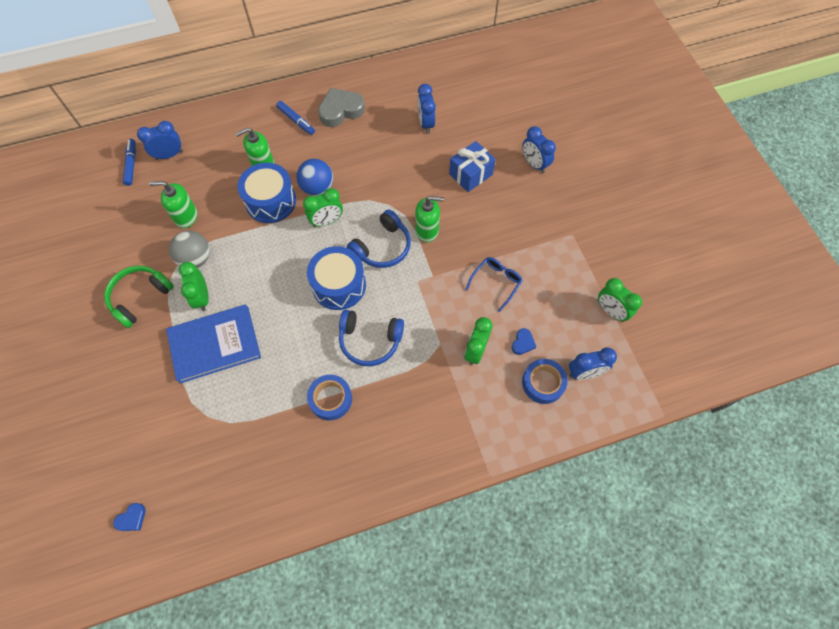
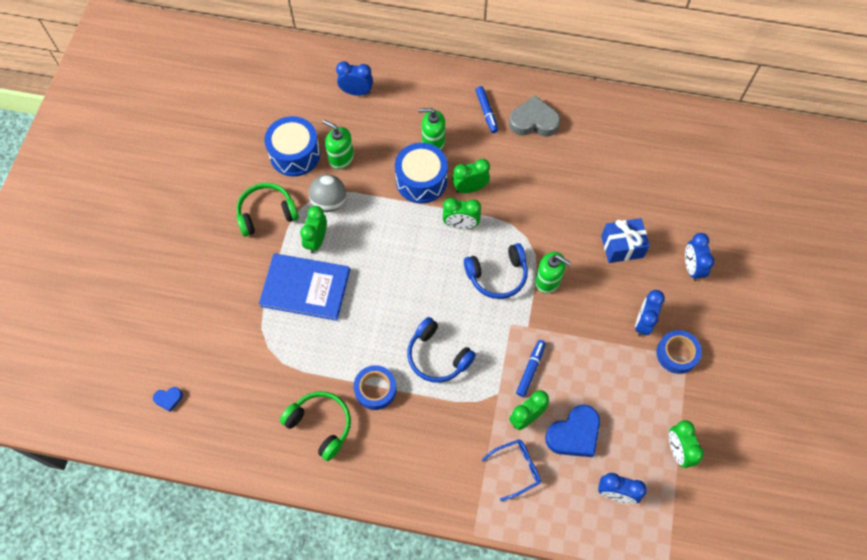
camera: 30 degrees right, 0 degrees up
(131, 165) = (320, 86): blue marker -> blue marker (530, 369)
(297, 459) = (320, 425): none -> green headphones
(317, 188) = (470, 188): blue ball -> green clock
(339, 285) = (438, 291): blue drum -> blue drum (295, 154)
(426, 124) = (608, 174): blue clock -> blue clock (643, 323)
(496, 282) = (583, 364): blue glasses -> blue glasses (516, 468)
(522, 343) = (574, 434): blue heart -> blue heart, size x2.06
(543, 383) = (570, 481): blue tape -> blue tape (677, 354)

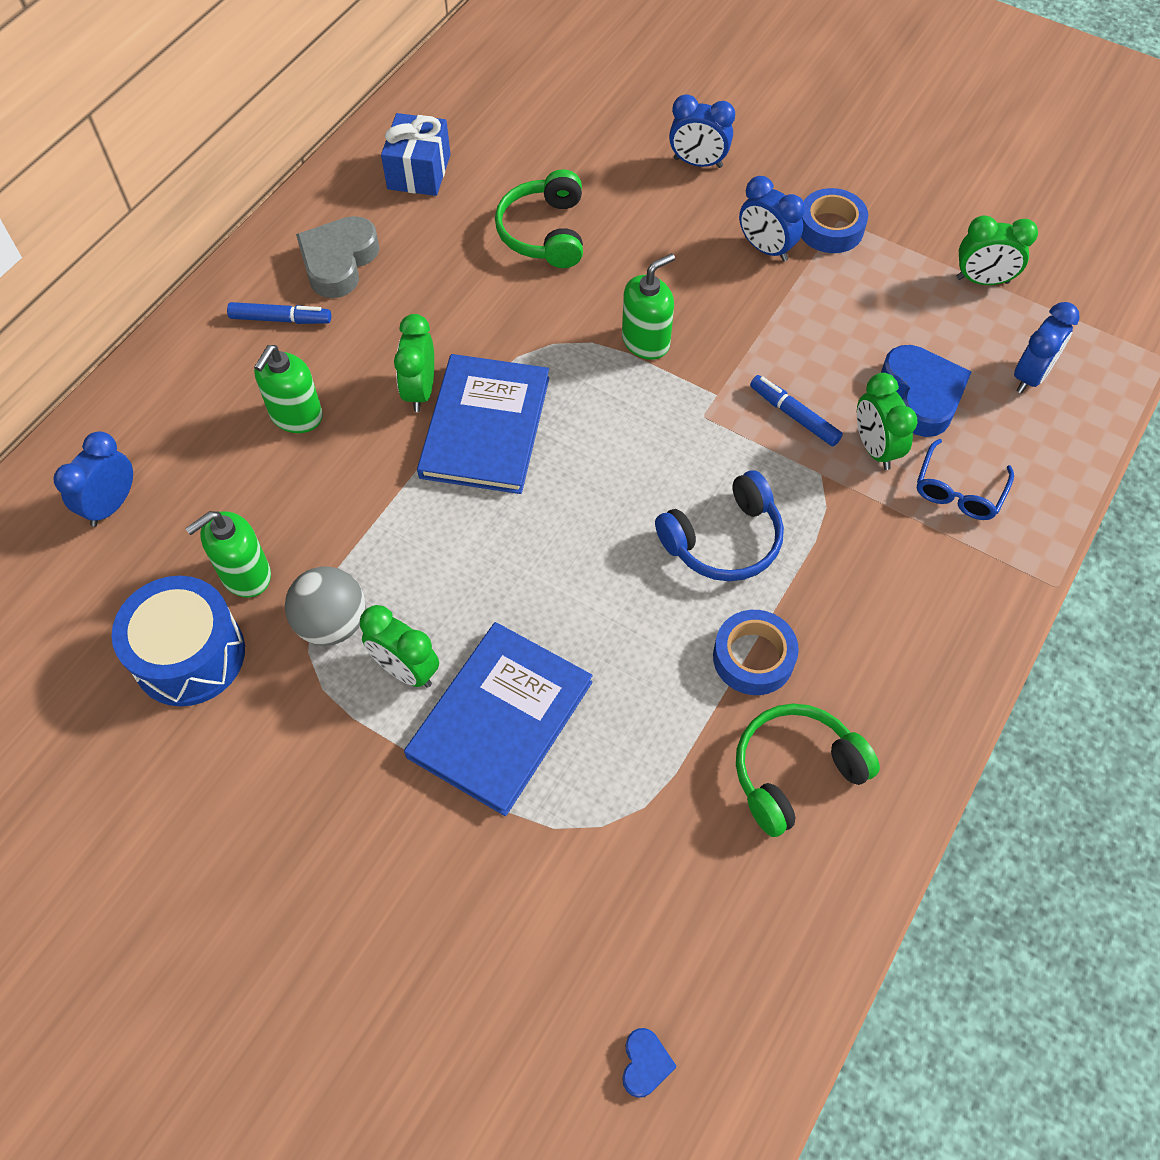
camera: 70 degrees left, 5 degrees down
(266, 213) = (299, 747): green headphones -> green headphones (545, 232)
(421, 180) = (366, 458): blue drum -> none
(460, 225) = (485, 427): green clock -> blue book
(497, 275) = (606, 405): blue headphones -> none
(516, 468) = (958, 490): blue glasses -> blue glasses turned 150 degrees counterclockwise
(622, 246) = (626, 229): blue gift -> blue gift (419, 172)

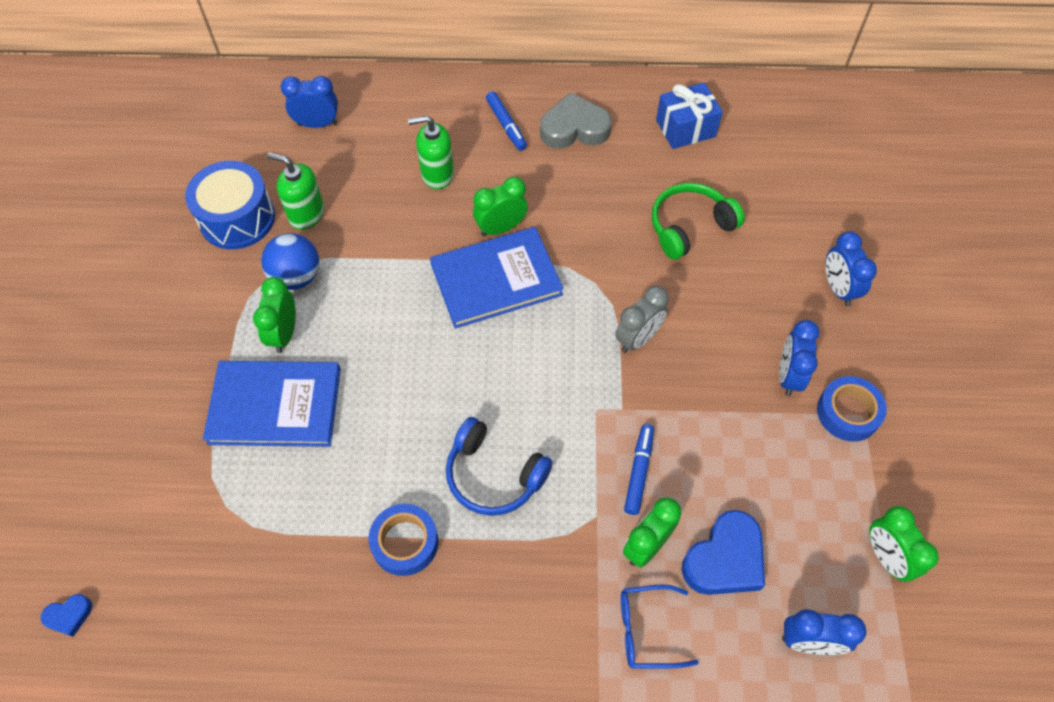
camera: 60 degrees right, 0 degrees up
(332, 623) = (296, 277): grey ball -> blue ball
(646, 341) = (638, 338): green soap dispenser -> grey clock
(795, 772) = (324, 615): green headphones -> none

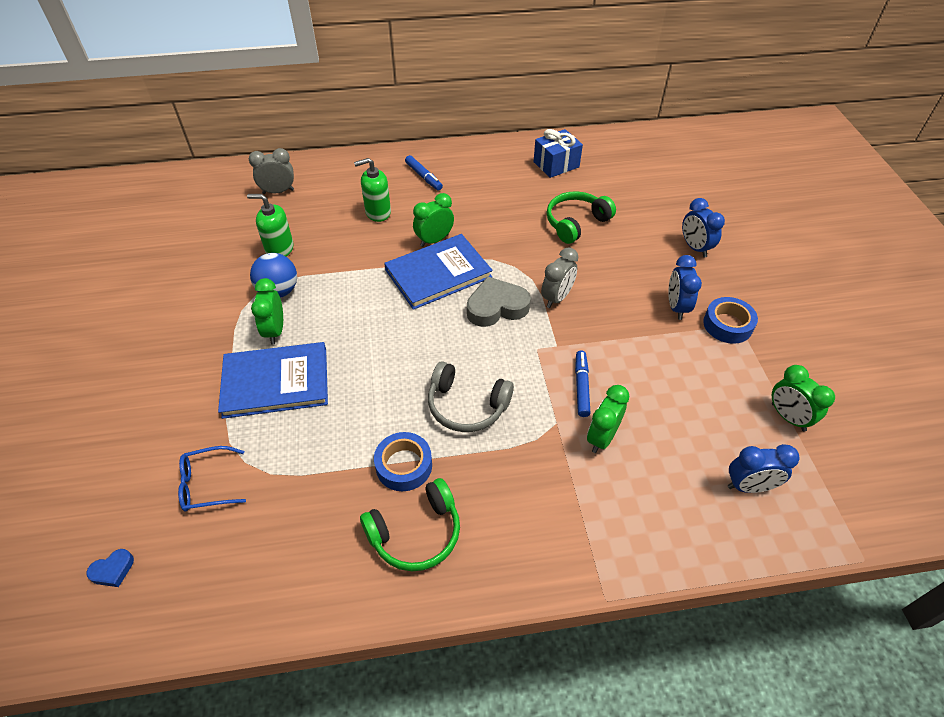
camera: 10 degrees left, 10 degrees down
(237, 218) = (224, 258): blue drum -> none
(317, 124) = (278, 191): blue clock -> grey clock
(403, 631) = (416, 533): none -> green headphones
(494, 475) = (467, 406): blue headphones -> grey headphones
(574, 128) = (475, 173): grey heart -> grey heart (496, 307)
(647, 630) = (619, 499): blue glasses -> blue glasses (207, 484)
(725, 559) = (666, 438): blue heart -> none

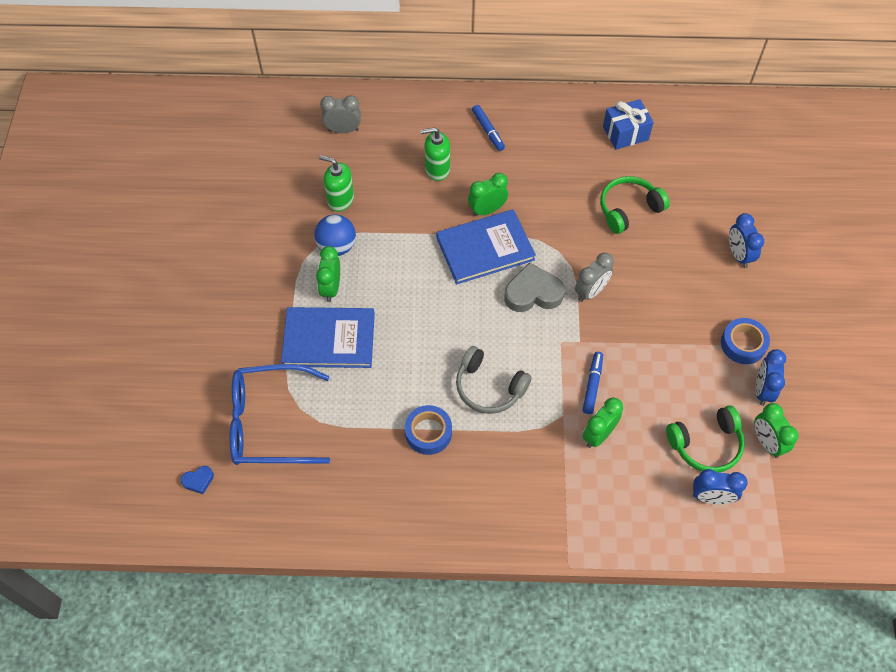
camera: 10 degrees right, 10 degrees up
(207, 484) = (270, 423): blue glasses -> blue glasses, size x1.98
(416, 533) = (430, 490): green headphones -> green headphones (706, 444)
(676, 307) = (700, 318): blue clock -> blue clock (762, 390)

